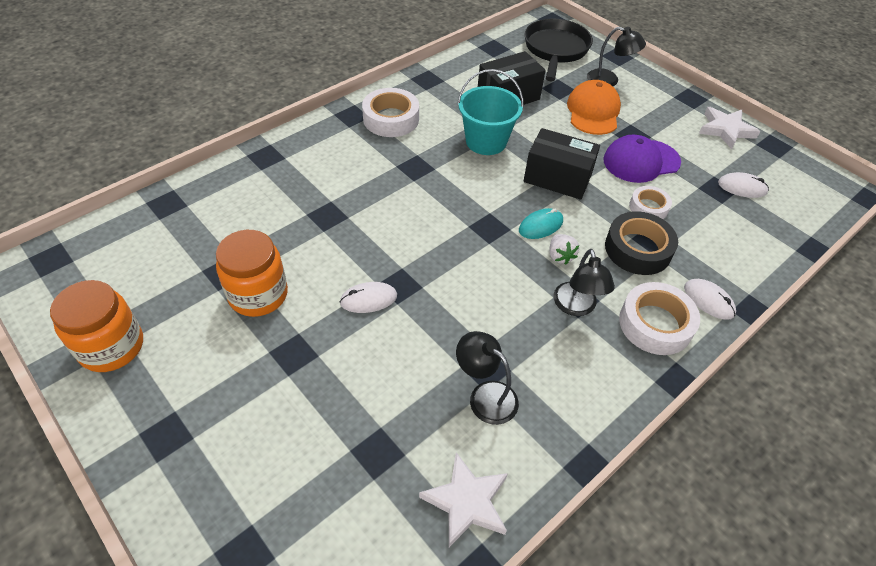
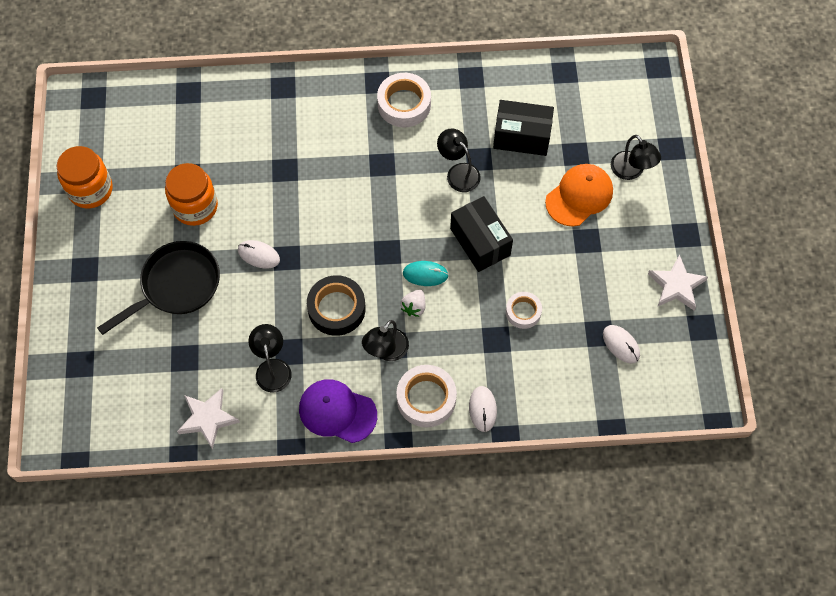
camera: 40 degrees right, 15 degrees up
(486, 141) = (458, 172): turquoise bucket -> black lamp
(555, 50) = (619, 107): black pan -> black pan (176, 286)
(638, 249) = (476, 339): black tape -> black tape (336, 308)
(641, 161) = (565, 269): purple cap -> purple cap (337, 411)

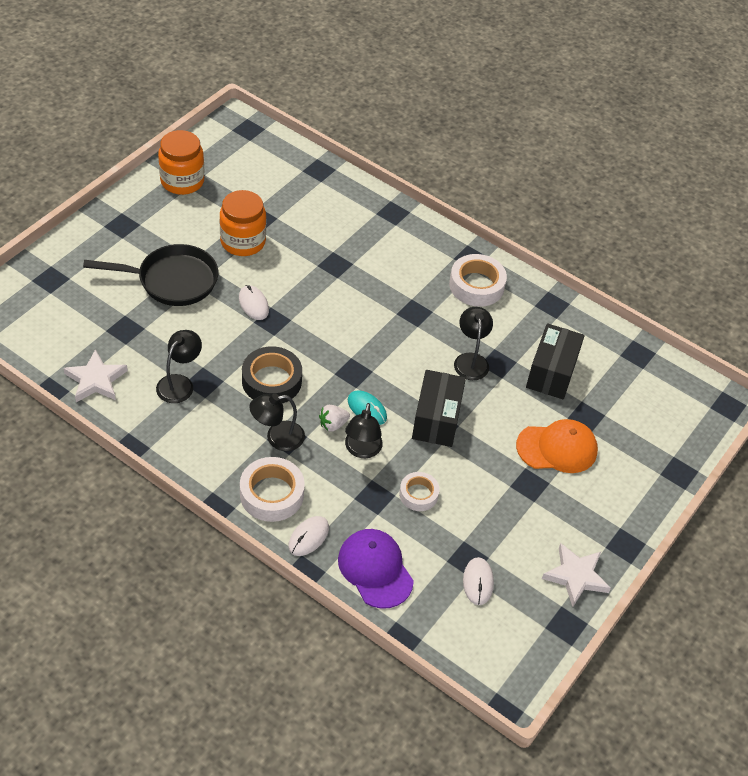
camera: 35 degrees right, 15 degrees down
(337, 411) = (194, 449): purple cap -> purple cap (375, 569)
(521, 137) = (551, 373): black box -> black box turned 60 degrees clockwise
(631, 171) = (623, 463): black lamp -> black lamp (362, 450)

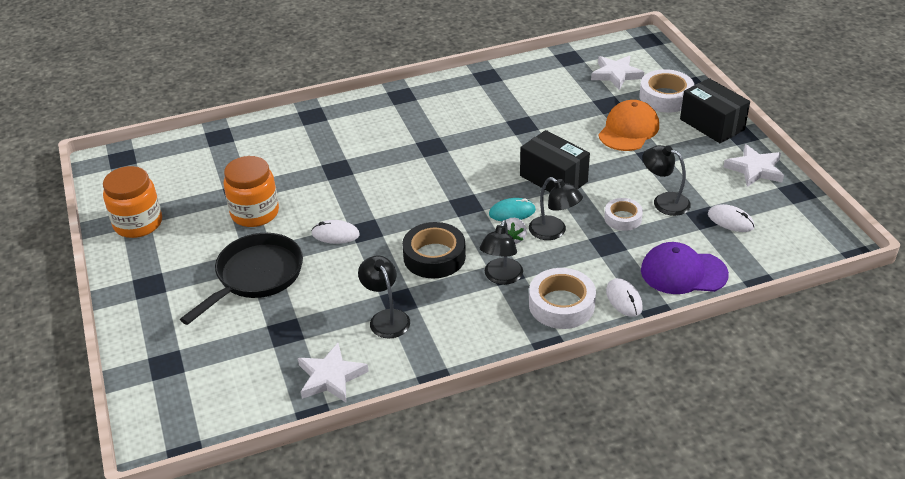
camera: 50 degrees left, 10 degrees down
(470, 360) = (507, 137): black lamp -> black lamp (664, 201)
(476, 285) = (433, 104): white tape -> white tape (665, 97)
(551, 373) = (554, 103): black box -> black box (712, 124)
(642, 403) = (616, 74): none -> white star

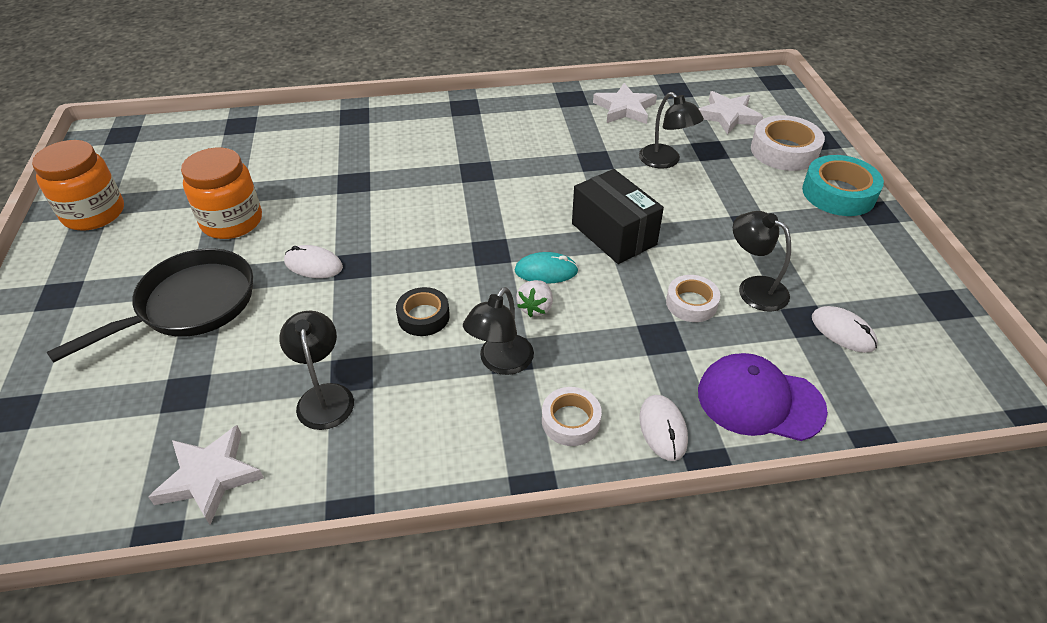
camera: 10 degrees right, 5 degrees up
(434, 256) = (423, 316): black tape -> black tape, size x0.62
(553, 232) = (592, 308): black lamp -> black lamp (665, 161)
(561, 305) = (570, 421): white tape -> white tape, size x0.62
(628, 130) = (727, 185): orange cap -> none
(712, 124) = (838, 193): black box -> turquoise tape
(755, 169) = (888, 262): white star -> white star (624, 108)

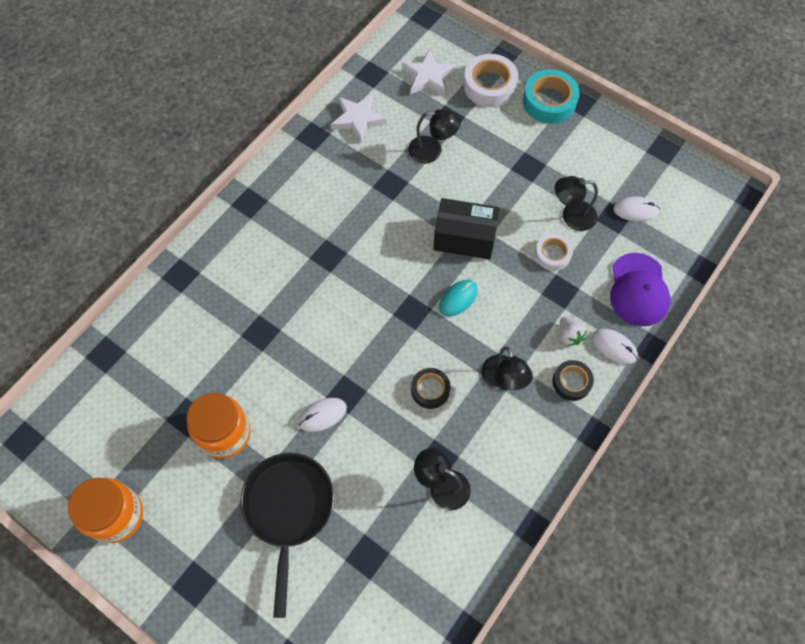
camera: 45 degrees left, 20 degrees up
(209, 476) = (445, 580): white star -> none
(535, 308) = (480, 329): white strawberry -> white strawberry (569, 335)
(570, 421) = (571, 382): white tape -> black tape
(759, 401) = (638, 290): purple cap -> purple cap turned 60 degrees counterclockwise

